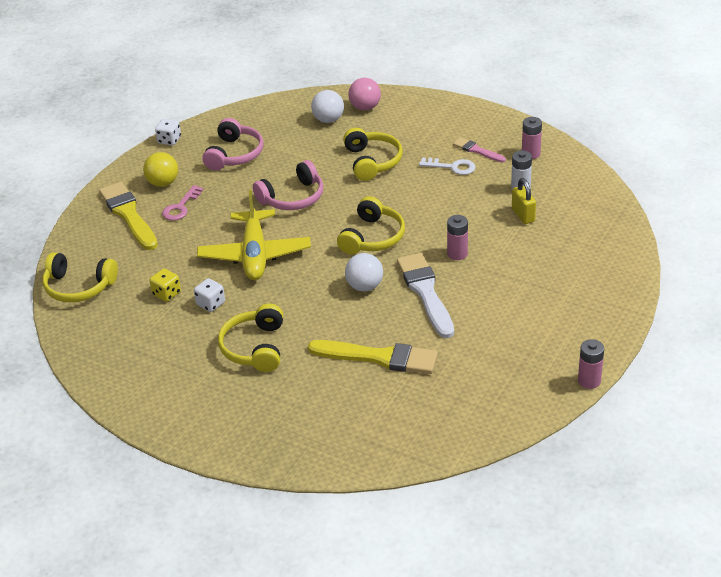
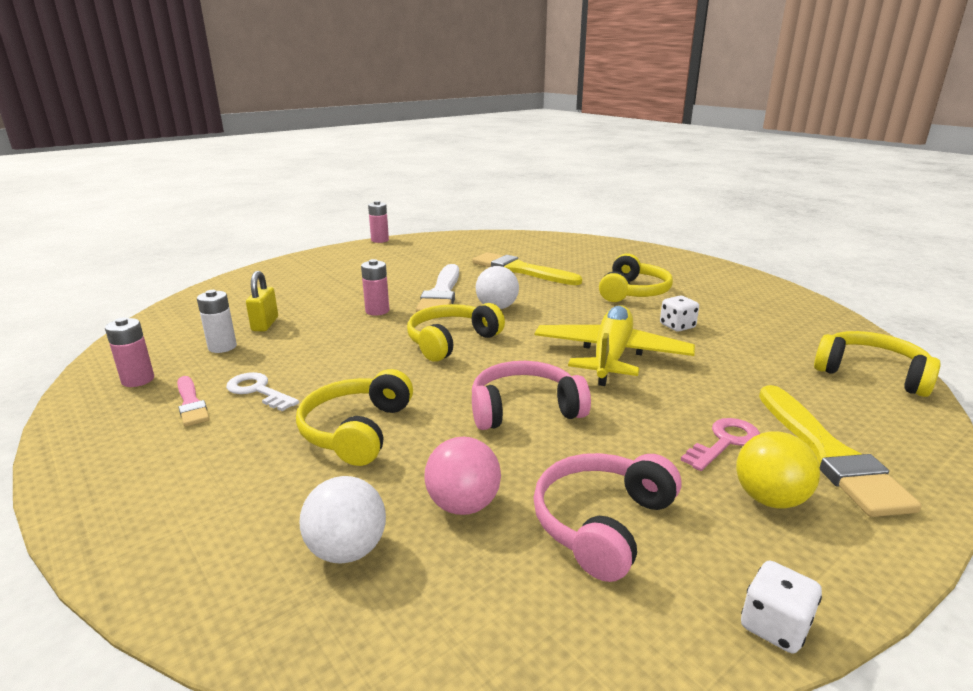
camera: 160 degrees left, 15 degrees down
(166, 294) = (735, 344): yellow dice -> none
(365, 107) = (239, 559): pink ball -> pink ball (463, 505)

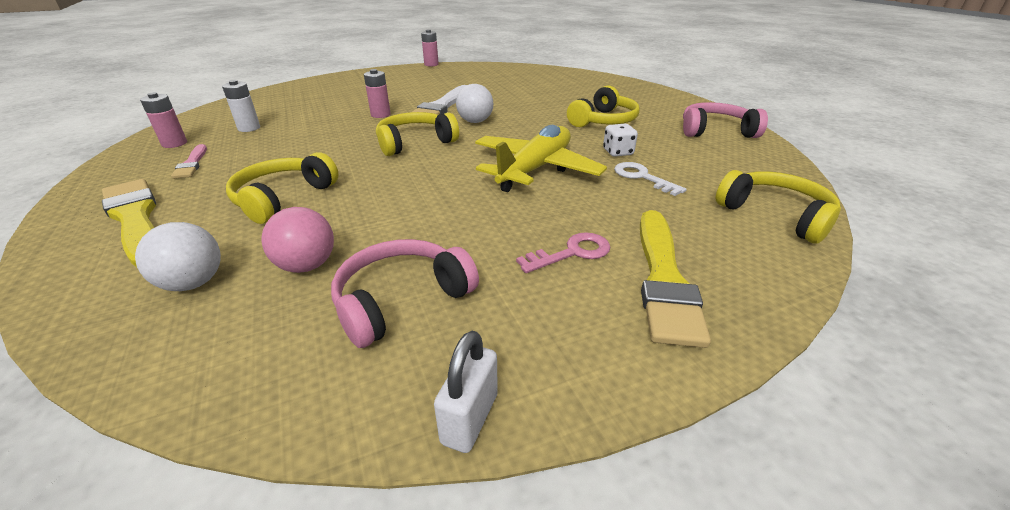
camera: 15 degrees right, 10 degrees up
(258, 391) = (243, 161): white key -> white key (642, 177)
(265, 324) = (292, 116): yellow padlock -> none
(521, 270) = (522, 95): yellow brush -> yellow brush (135, 219)
(524, 409) = (423, 201): pink headphones -> pink headphones (715, 131)
(769, 499) = (568, 308): yellow ball -> none
(774, 626) = (470, 418): white dice -> white padlock

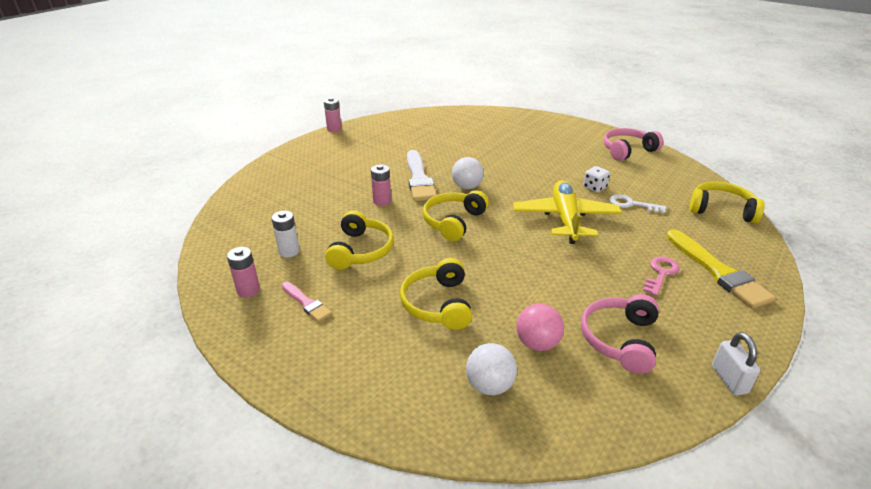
camera: 30 degrees left, 0 degrees up
(135, 219) = (357, 364): yellow brush -> none
(603, 121) = (552, 160): yellow headphones -> yellow headphones (360, 250)

